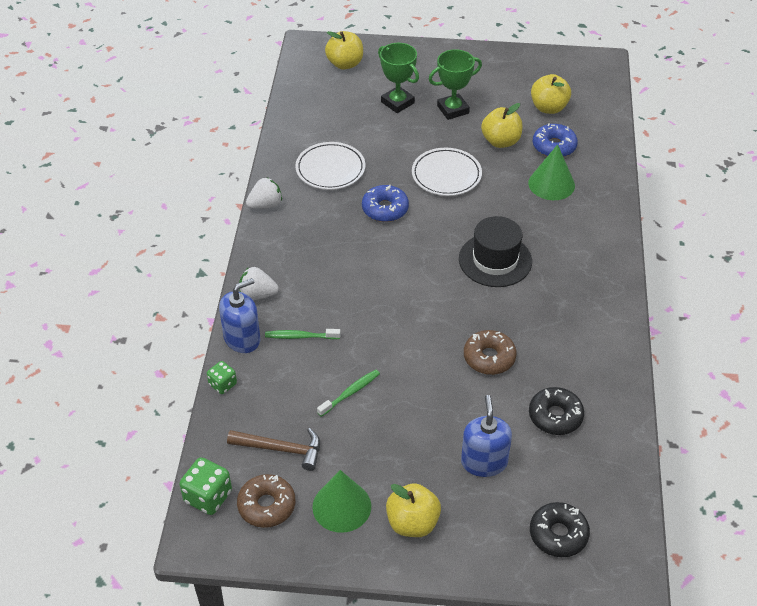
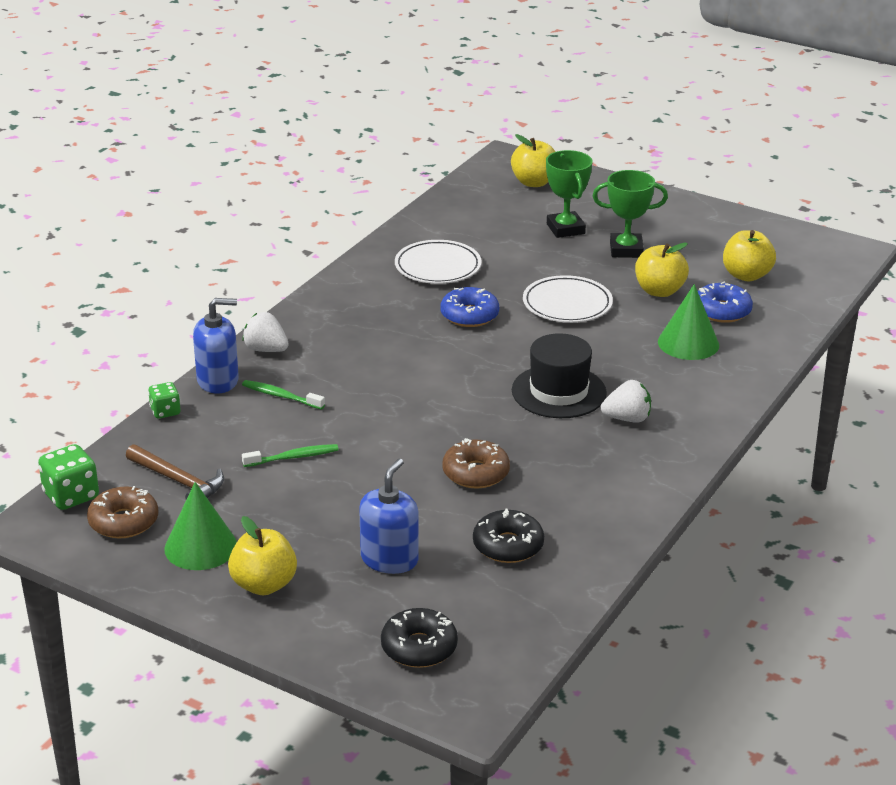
camera: 25 degrees right, 15 degrees down
(265, 205) = (339, 279): white strawberry -> white strawberry (627, 418)

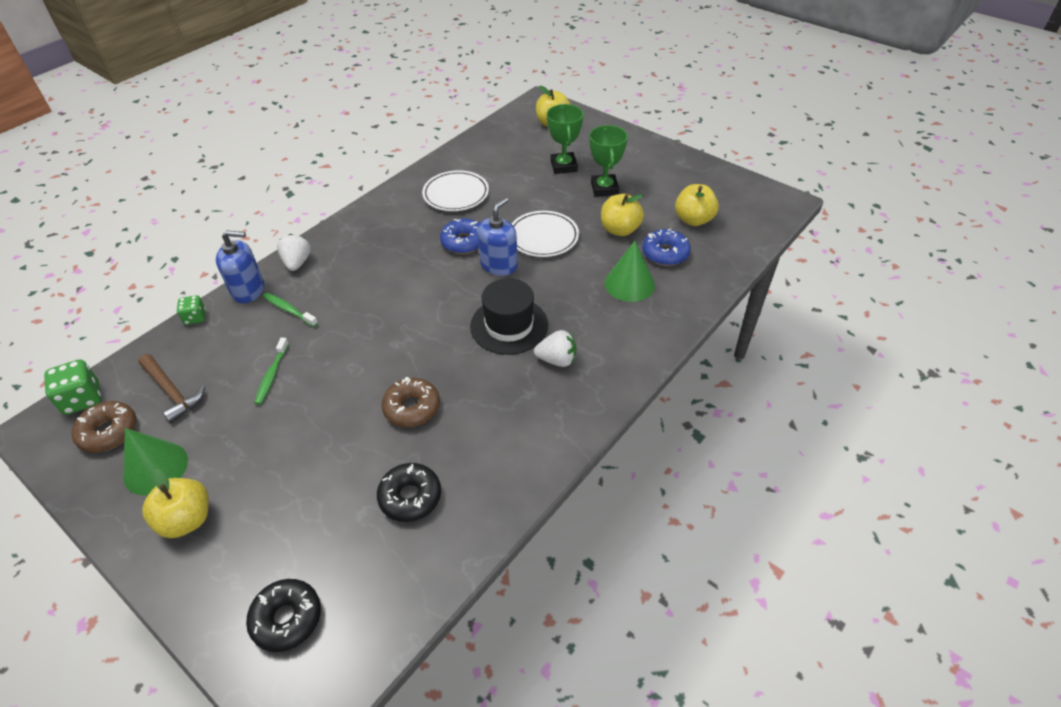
camera: 10 degrees right, 15 degrees up
(266, 349) = (297, 263): white strawberry -> white strawberry turned 45 degrees clockwise
(293, 457) = (272, 375): green toothbrush -> green toothbrush turned 105 degrees clockwise
(389, 559) = (303, 501): blue soap dispenser -> blue soap dispenser (499, 265)
(626, 250) = (604, 188): green trophy -> green trophy turned 75 degrees clockwise

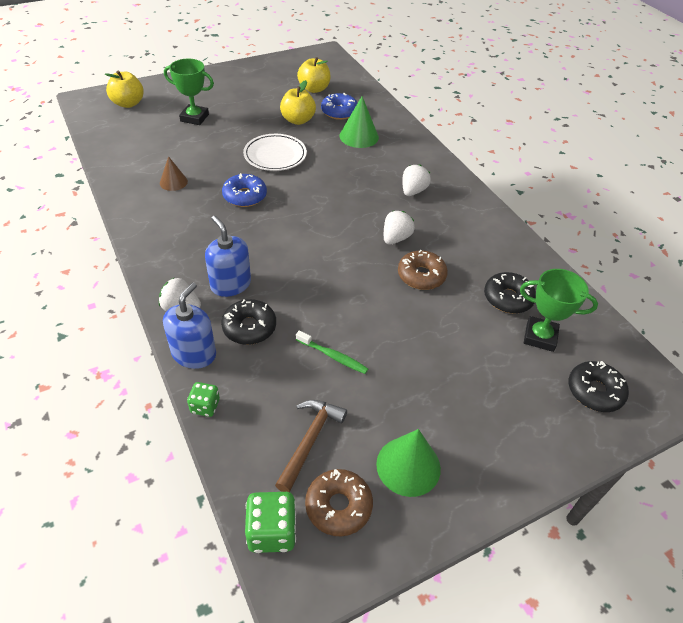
camera: 70 degrees left, 0 degrees up
(172, 391) = (309, 441): brown hammer -> brown hammer turned 45 degrees counterclockwise
(187, 520) = (480, 446): yellow apple -> none
(289, 310) = (249, 327): green toothbrush -> black donut
(456, 194) = (173, 182): white plate -> brown cone
(462, 369) = (395, 238): none -> white strawberry
(499, 265) = (290, 186): blue soap dispenser -> blue soap dispenser (230, 284)
(509, 325) = (363, 202): black hat -> none
(604, 188) = (243, 110): green trophy -> green trophy (540, 337)

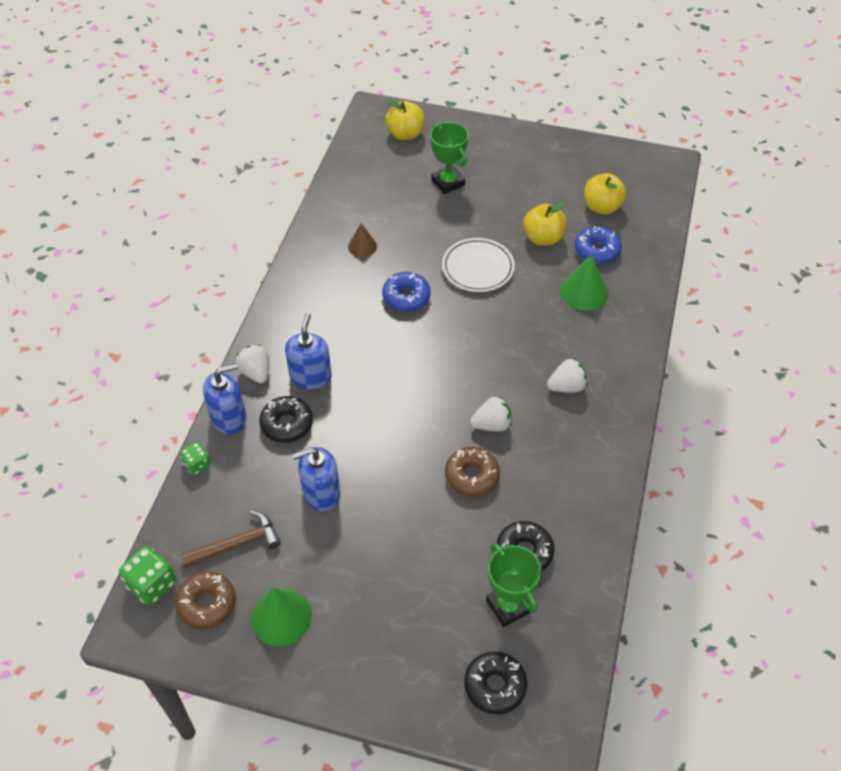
camera: 45 degrees right, 5 degrees up
(333, 356) = (321, 493): green toothbrush -> blue soap dispenser

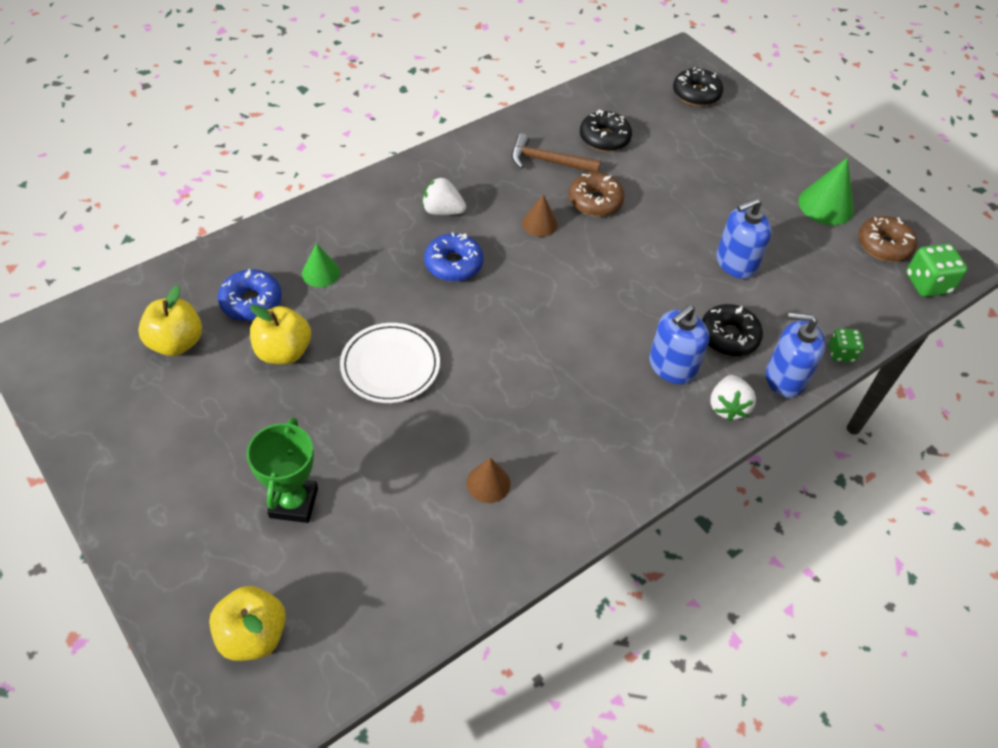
camera: 145 degrees left, 0 degrees up
(236, 544) = (836, 270): brown hammer -> brown hammer (548, 161)
(321, 493) = (736, 263): blue soap dispenser -> blue soap dispenser turned 135 degrees clockwise
(406, 297) = (499, 385): blue donut -> blue donut (453, 264)
(491, 425) = (539, 224): white strawberry -> brown cone
(508, 606) = (647, 120): green trophy -> none
(584, 292) = (321, 272): green cone -> green cone, size x0.63

